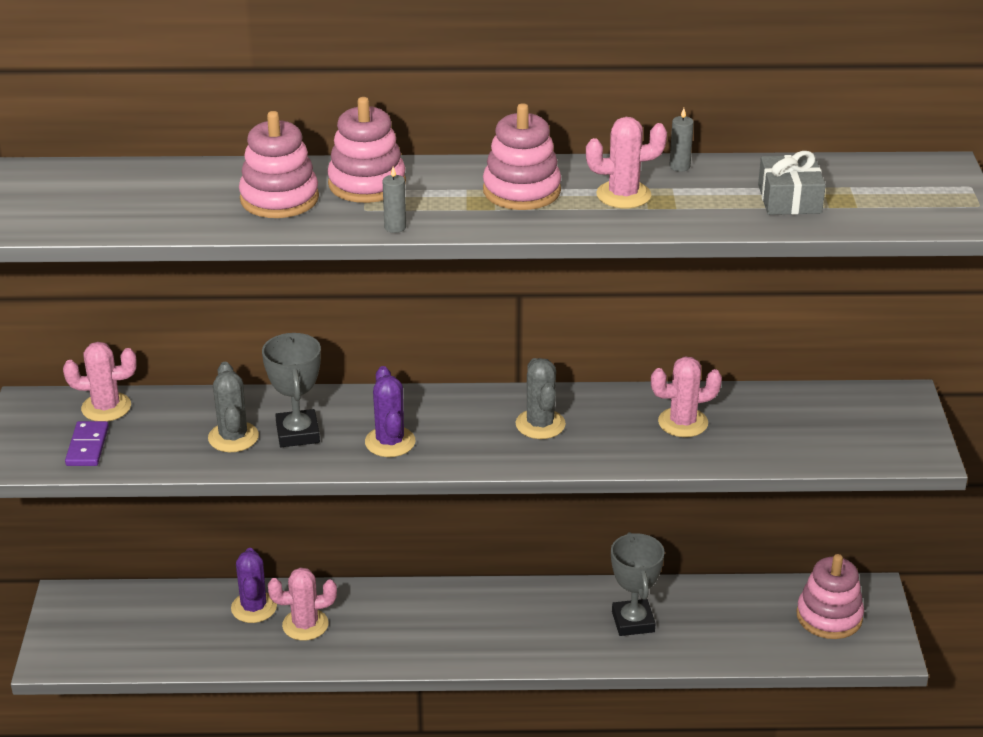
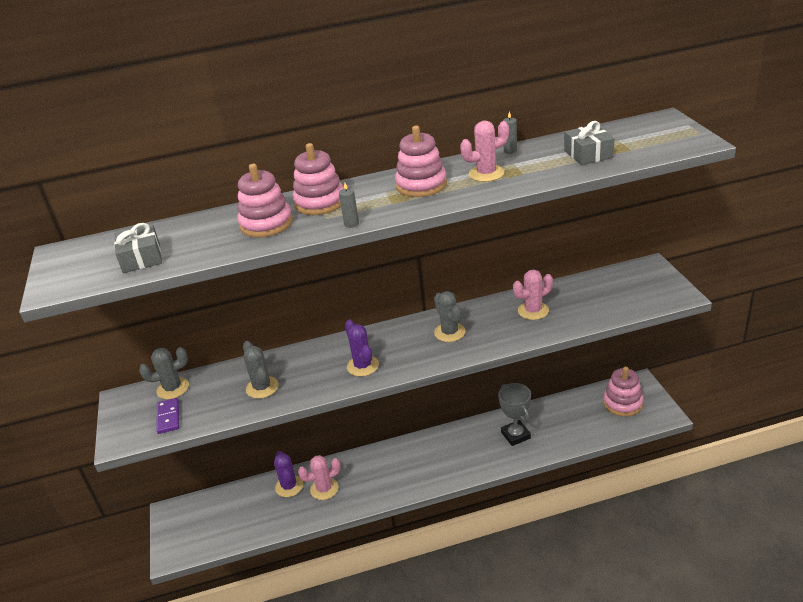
camera: 10 degrees left, 0 degrees up
(94, 209) = (141, 258): none -> grey gift
(106, 407) = (173, 388): pink cactus -> grey cactus
(298, 433) = (302, 375): grey trophy -> none

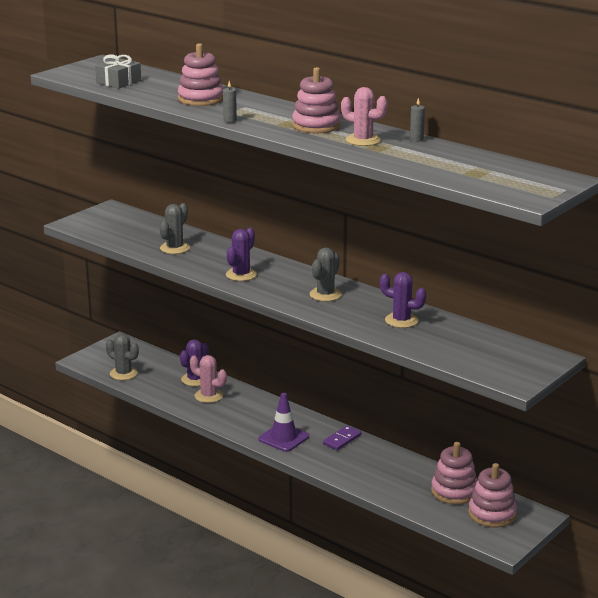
camera: 50 degrees right, 10 degrees down
(168, 417) = (109, 229): purple domino -> purple domino (342, 440)
(173, 388) = (139, 220): grey cactus -> grey cactus (123, 373)
(320, 202) = (250, 105): pink stacking toy -> pink stacking toy (454, 491)
(432, 470) = (283, 438): none -> purple traffic cone
(515, 435) = (374, 466): grey trophy -> none
(533, 311) = (401, 320): pink cactus -> purple cactus
(588, 154) = (447, 165): grey gift -> none

